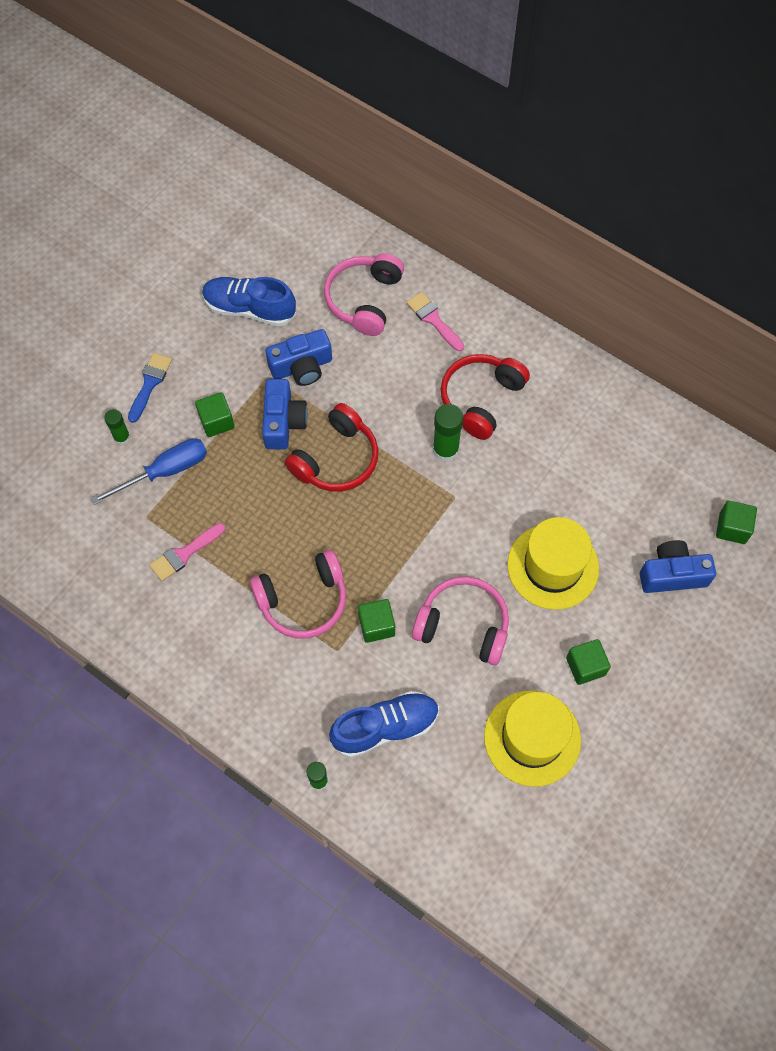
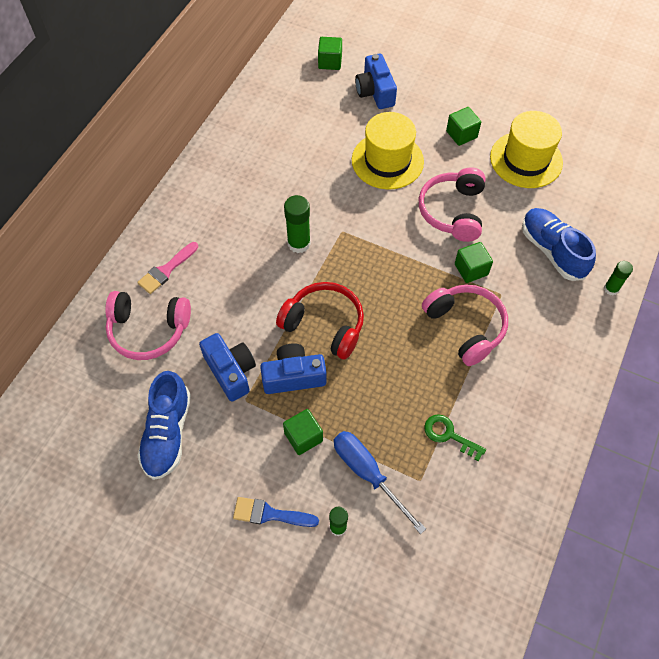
camera: 100 degrees left, 5 degrees down
(184, 554) = (449, 435): pink brush -> green key
(481, 399) = (245, 224): red headphones -> none

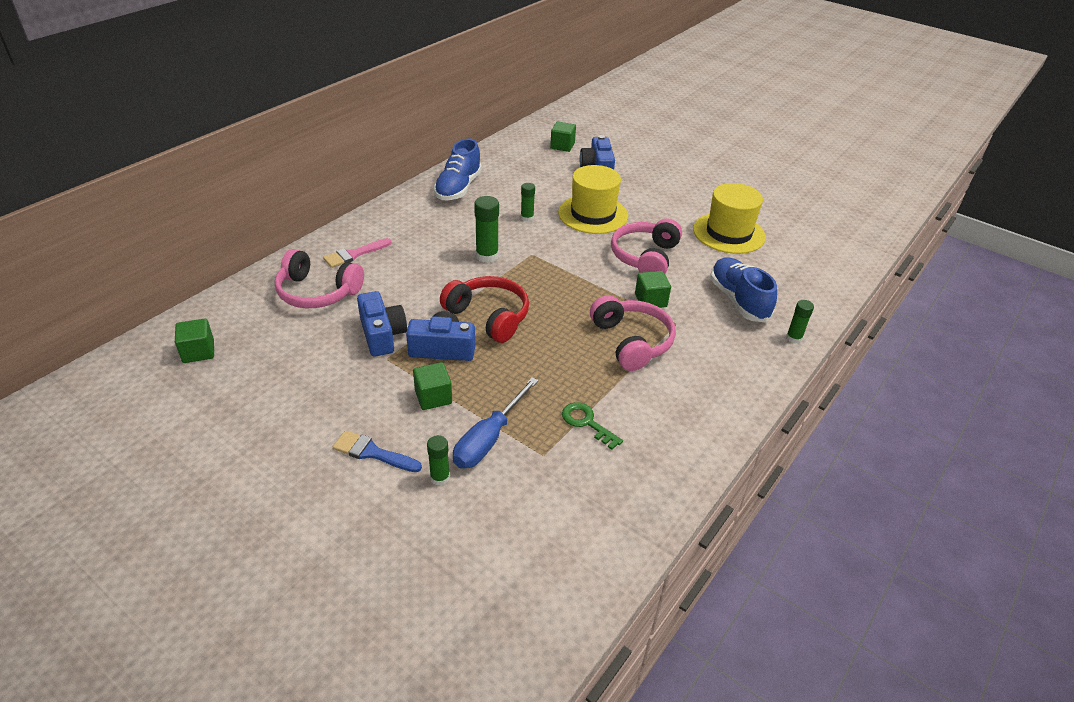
camera: 10 degrees right, 20 degrees down
(167, 433) = (299, 370): blue shoe -> blue shoe (458, 188)
(323, 180) = (527, 218): none -> green glue stick
(368, 474) = (489, 439): blue screwdriver -> blue screwdriver turned 120 degrees counterclockwise
(461, 134) = (670, 207): green cube -> green cube (198, 352)

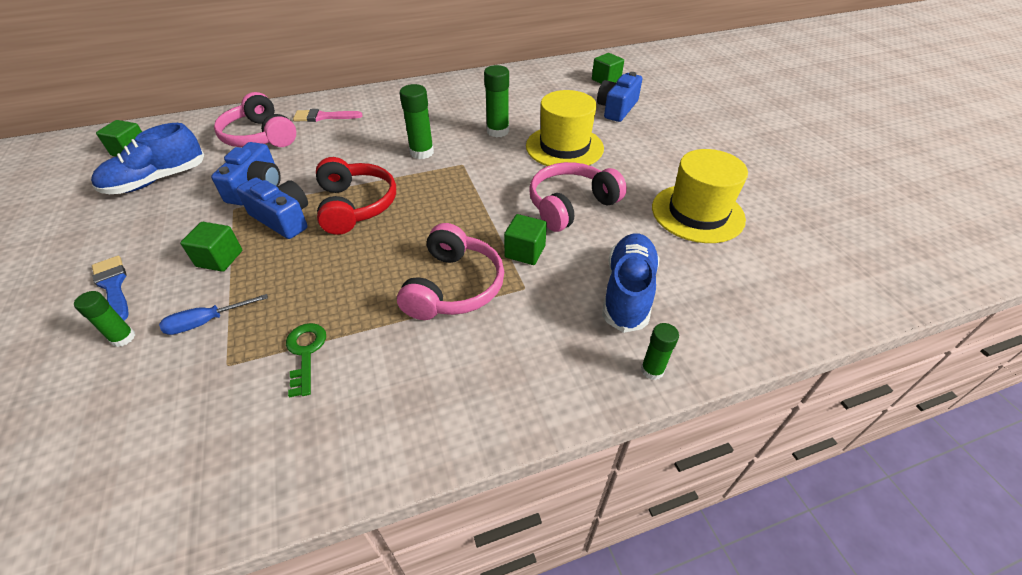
camera: 35 degrees right, 5 degrees up
(458, 188) = (469, 90): blue shoe -> blue shoe (157, 180)
(489, 439) = (206, 322): blue screwdriver -> blue screwdriver, size x0.63
(527, 218) = (497, 131): green glue stick -> green glue stick, size x1.60

